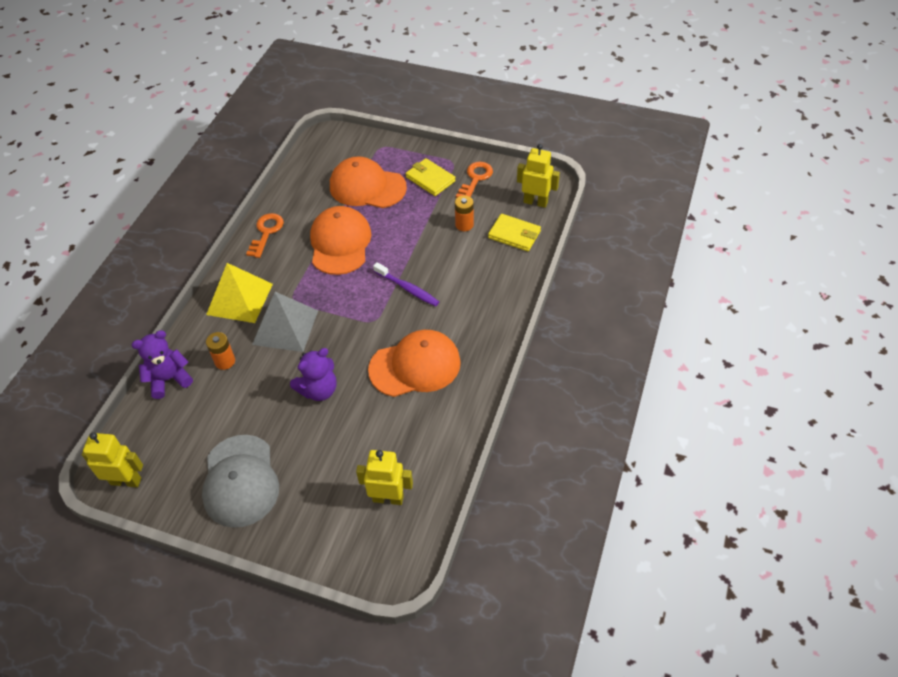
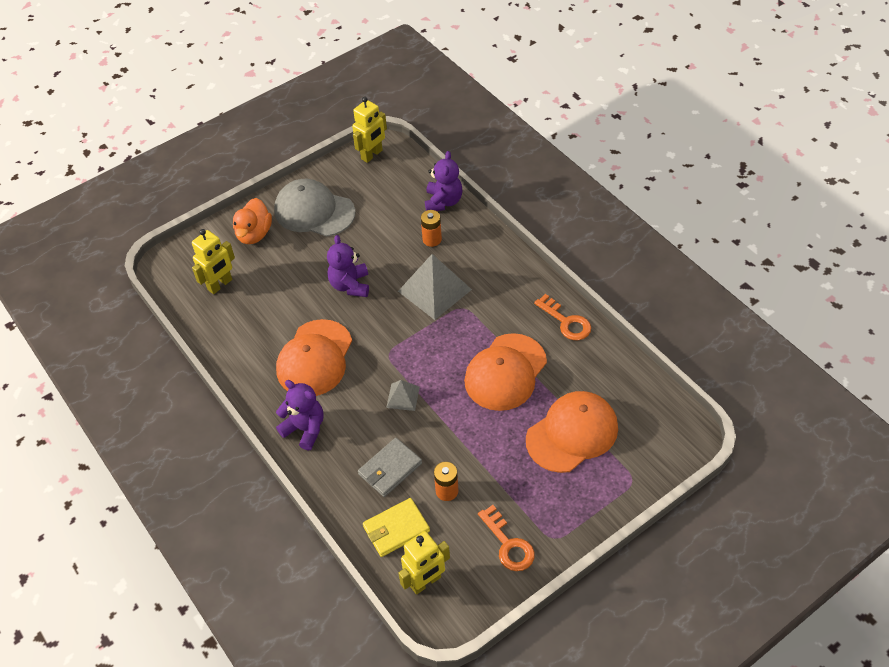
camera: 125 degrees right, 0 degrees up
(239, 299) = (494, 272): yellow pyramid -> none
(303, 515) = (254, 234): none -> orange duck
(340, 243) = (505, 372): orange cap -> orange cap turned 90 degrees clockwise
(407, 289) = (403, 397): purple toothbrush -> grey pyramid
(430, 179) = (541, 499): yellow wallet -> none
(473, 262) = (390, 469): none -> grey wallet
(484, 330) = (305, 429): none -> purple teddy bear

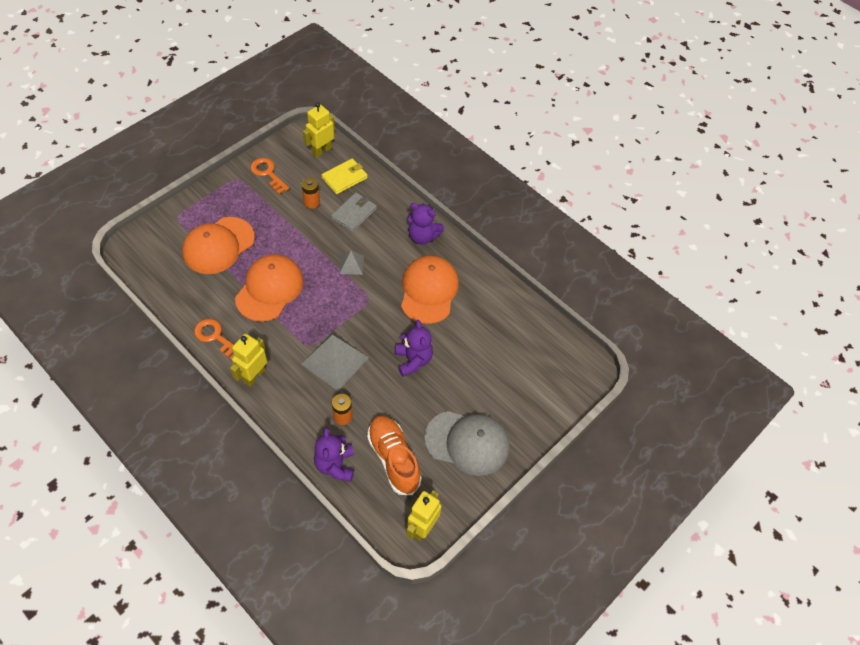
camera: 165 degrees right, 5 degrees up
(220, 285) = (532, 353): yellow robot -> yellow robot (254, 376)
(254, 234) = (519, 410): orange duck -> none
(387, 203) = (393, 459): none -> orange shoe

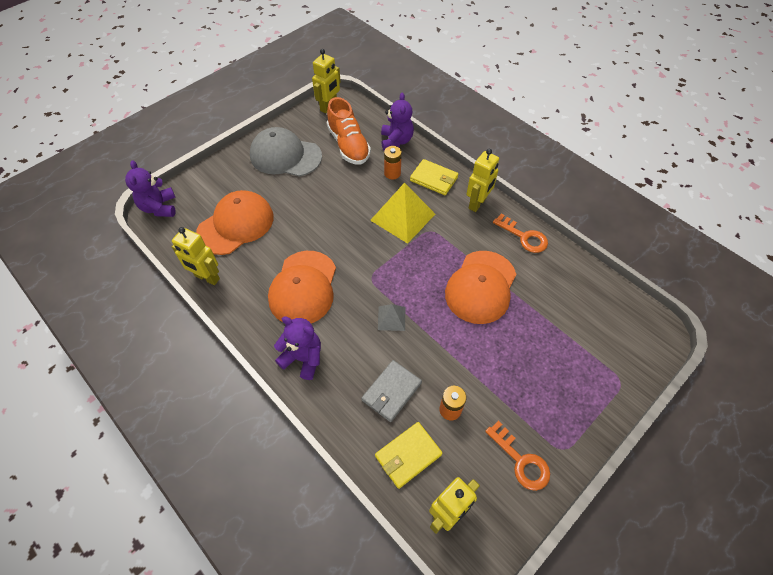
camera: 175 degrees left, 0 degrees up
(218, 245) = (554, 340): orange cap -> orange cap (236, 225)
(296, 408) = (434, 179): none -> yellow wallet
(335, 360) = (403, 217): grey pyramid -> yellow pyramid
(413, 360) = (326, 218): purple teddy bear -> purple teddy bear (159, 207)
(516, 301) = (207, 277): none -> yellow robot

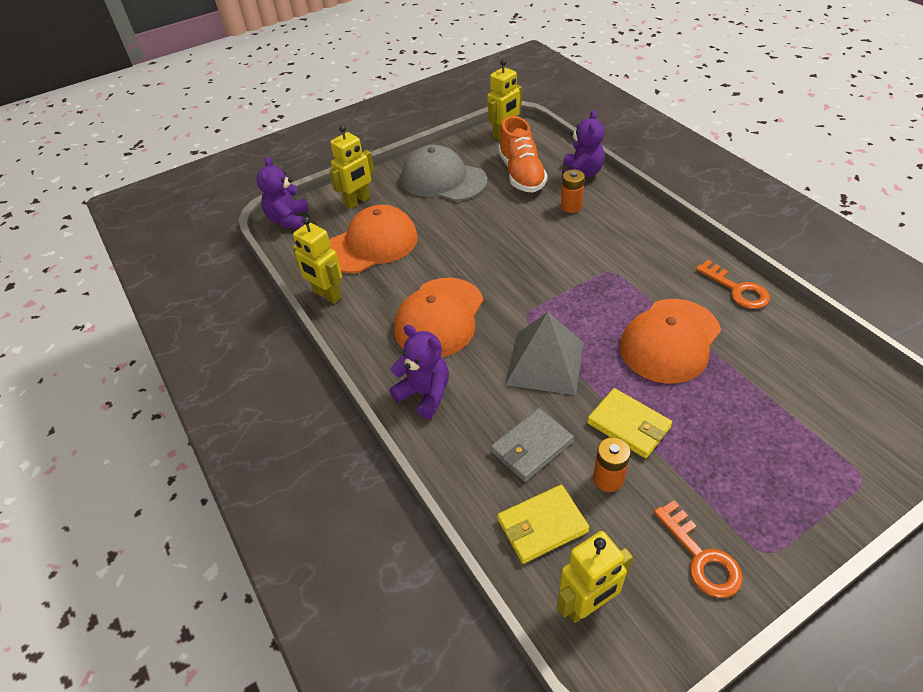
camera: 15 degrees right, 10 degrees down
(391, 318) = (545, 363): grey pyramid -> grey pyramid, size x1.95
(403, 217) = (577, 253): yellow pyramid -> none
(434, 179) = (623, 216): yellow wallet -> yellow wallet (629, 425)
(477, 203) = (677, 247): yellow robot -> yellow robot (358, 201)

